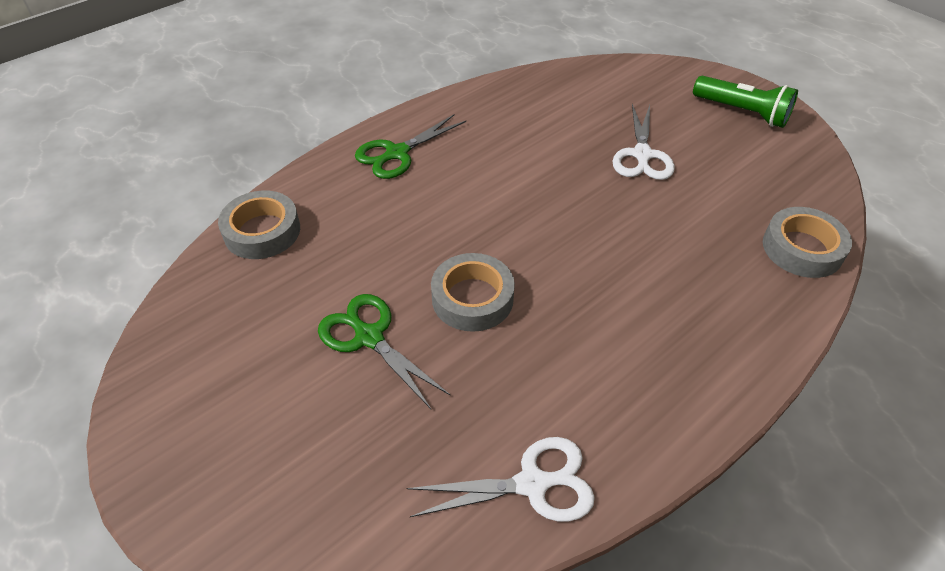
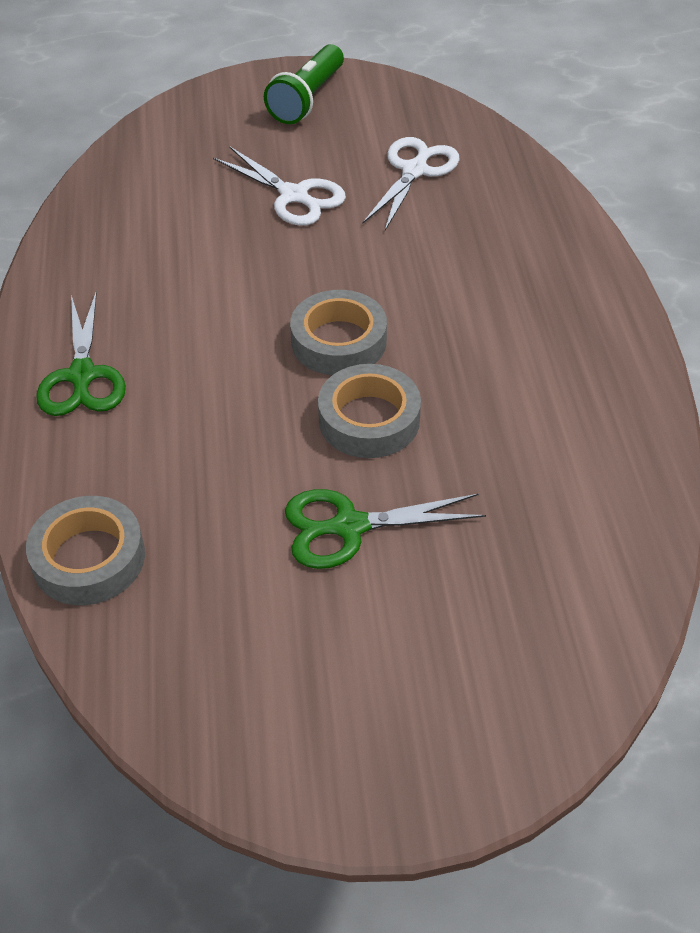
camera: 55 degrees left, 0 degrees up
(532, 484) = (616, 485): white scissors -> white scissors (414, 171)
(742, 112) = (307, 99): green flashlight -> green flashlight turned 135 degrees clockwise
(802, 249) = (508, 174): grey tape -> grey tape (339, 341)

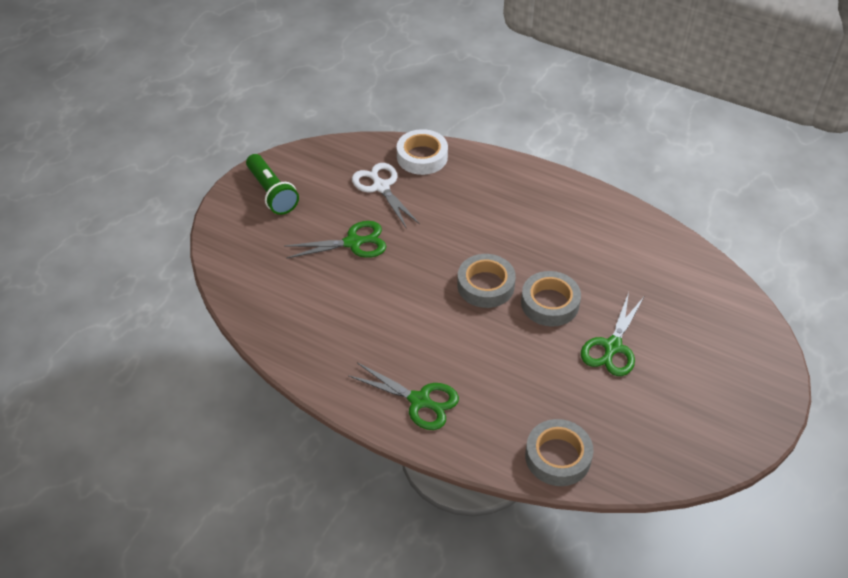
camera: 55 degrees left, 0 degrees up
(294, 195) = (353, 243): white scissors -> green scissors
(510, 177) = (422, 157): none -> white tape

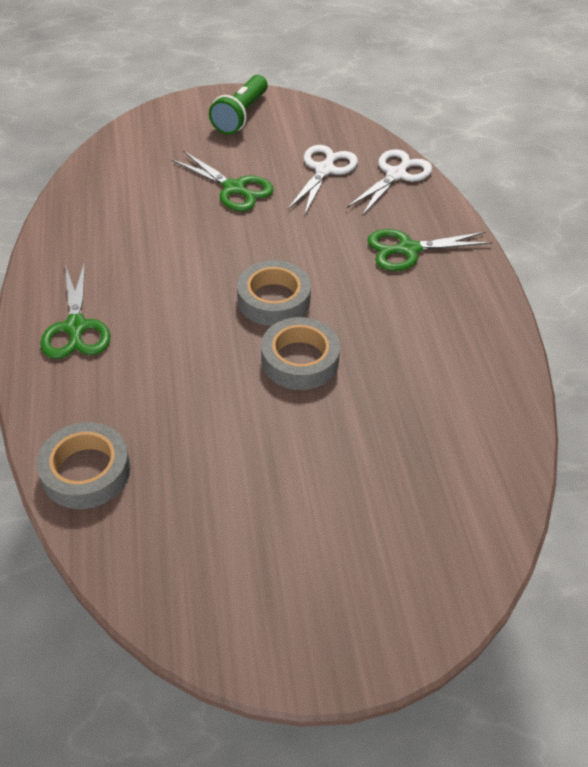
camera: 50 degrees right, 0 degrees up
(422, 157) = (396, 175): white tape -> white scissors
(612, 346) = (289, 443): green scissors -> green scissors (408, 249)

